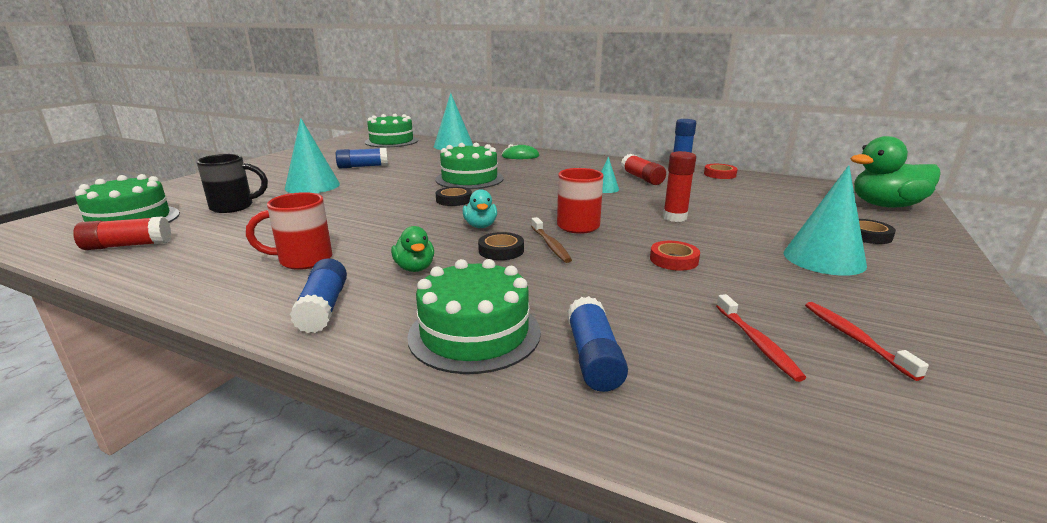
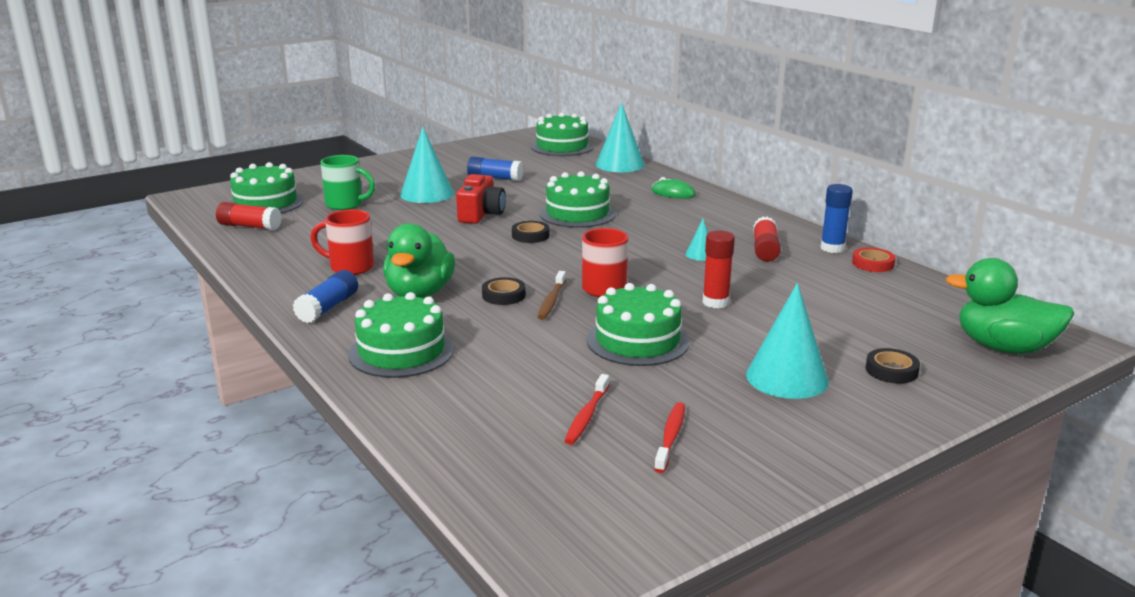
camera: 30 degrees right, 0 degrees up
(234, 207) = (346, 205): black mug -> green mug
(386, 192) = (481, 214): none -> red camera
(415, 268) = (419, 294): green duck -> green duck, size x1.88
(480, 226) = (518, 268): turquoise duck -> none
(593, 358) = (455, 389): blue glue stick -> none
(674, 260) = (637, 341): red tape -> green cake

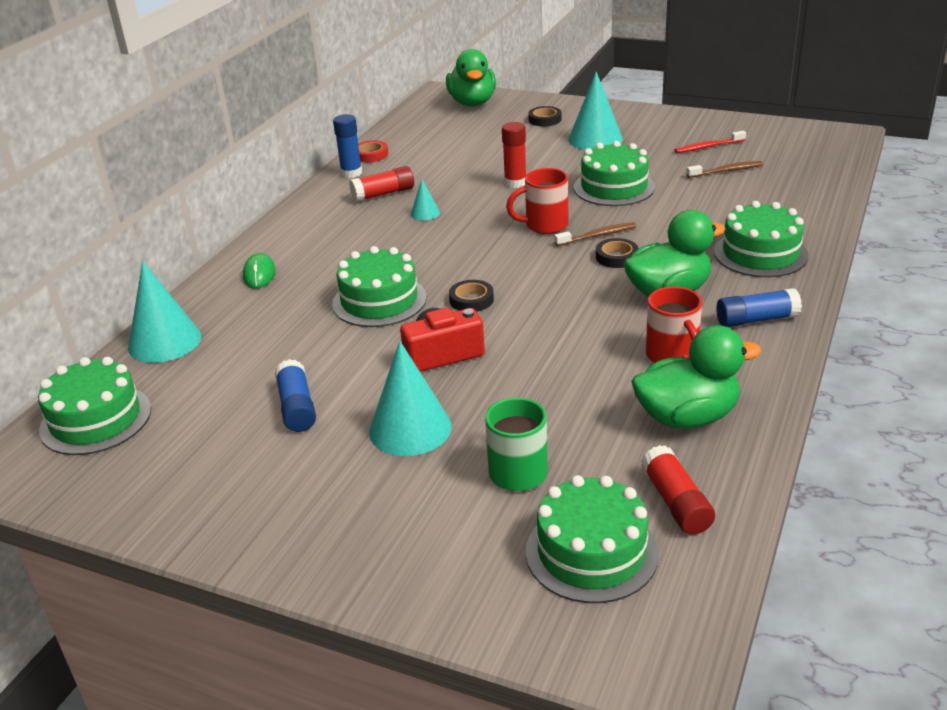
camera: 120 degrees left, 10 degrees up
(294, 250) = (687, 417): none -> green duck
(587, 416) = (726, 171): red toothbrush -> brown toothbrush

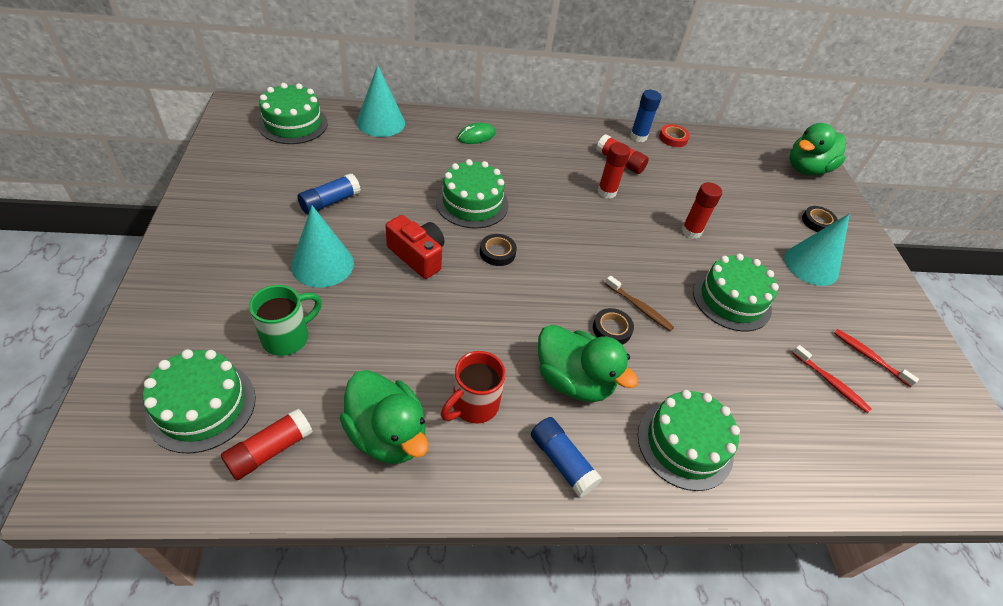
camera: 55 degrees right, 15 degrees up
(425, 213) = (606, 192): turquoise cone -> red glue stick
(544, 225) = (634, 268): red mug -> none
(726, 171) = (831, 383): brown toothbrush -> red toothbrush

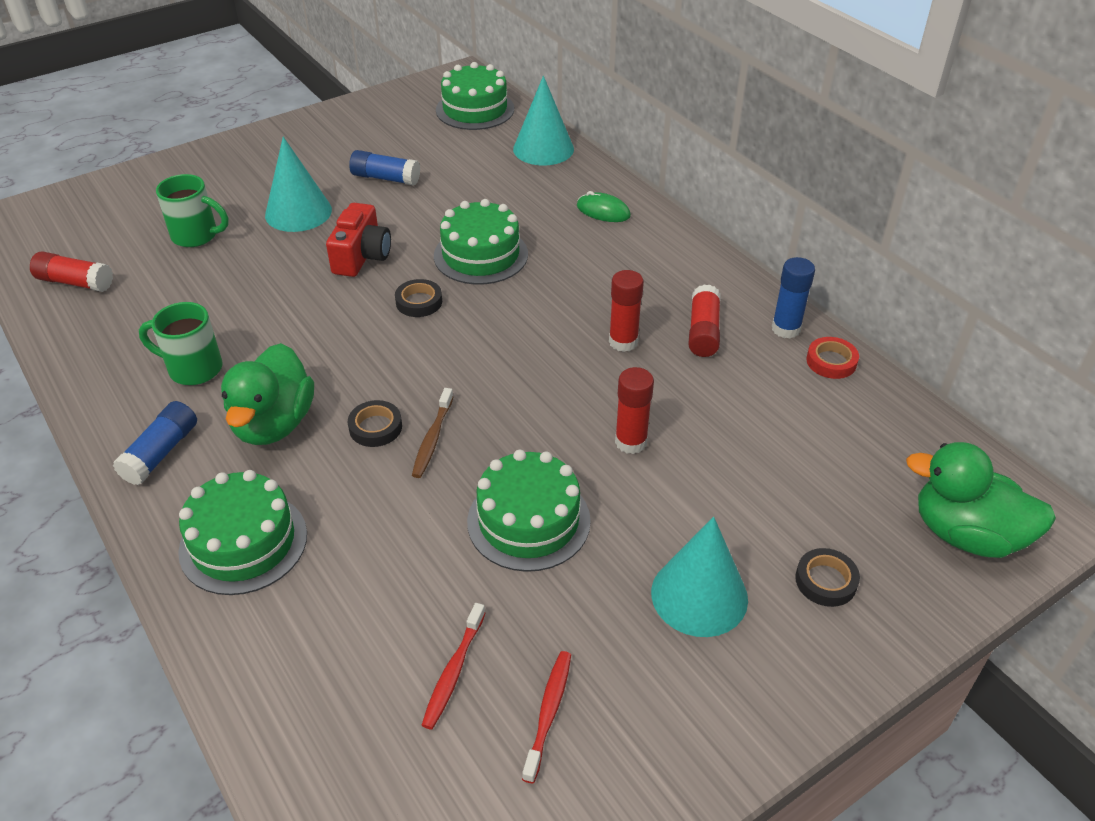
camera: 65 degrees right, 5 degrees down
(201, 406) = (98, 232): green cake -> none
(387, 434) = (127, 333): green duck -> none
(473, 405) = (193, 369): red mug -> green mug

